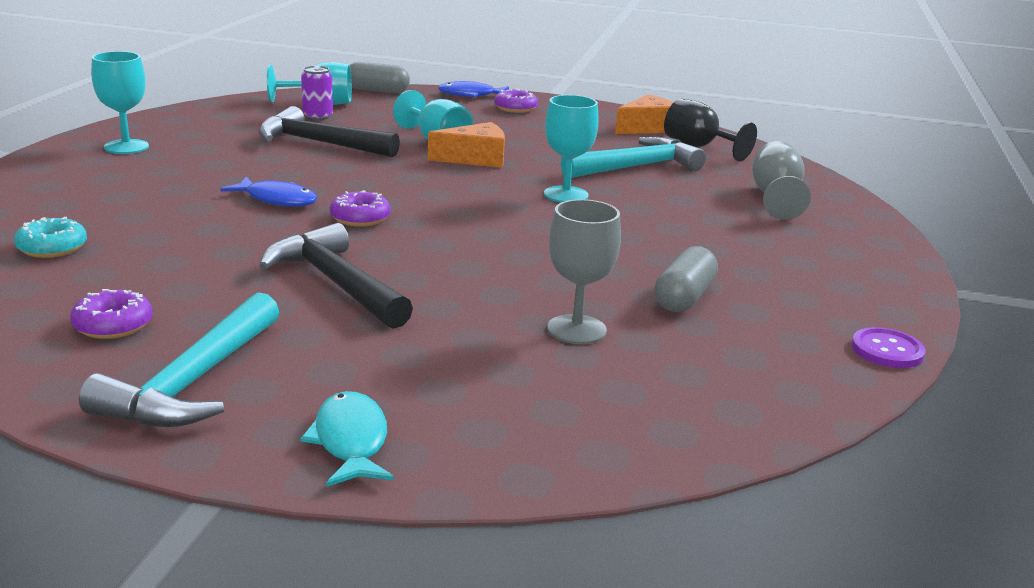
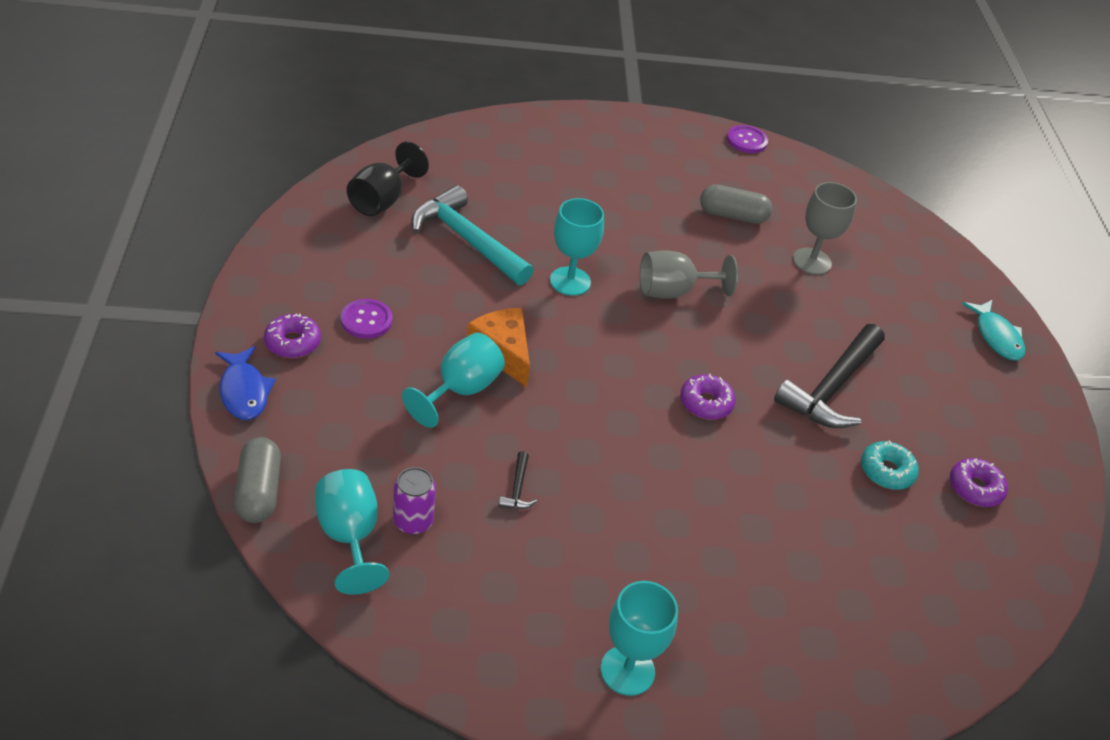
camera: 110 degrees left, 20 degrees up
(52, 248) = (900, 591): turquoise donut -> turquoise donut (886, 471)
(192, 382) = (1000, 420): turquoise hammer -> none
(277, 200) = (700, 472): blue fish -> none
(320, 143) = (517, 488): black hammer -> black hammer, size x0.40
(350, 441) = (996, 337): turquoise fish -> turquoise fish turned 75 degrees counterclockwise
(533, 127) = (366, 320): none -> purple button
(647, 128) = (328, 234): orange cheese -> none
(775, 198) = (506, 162): grey goblet -> grey goblet (673, 291)

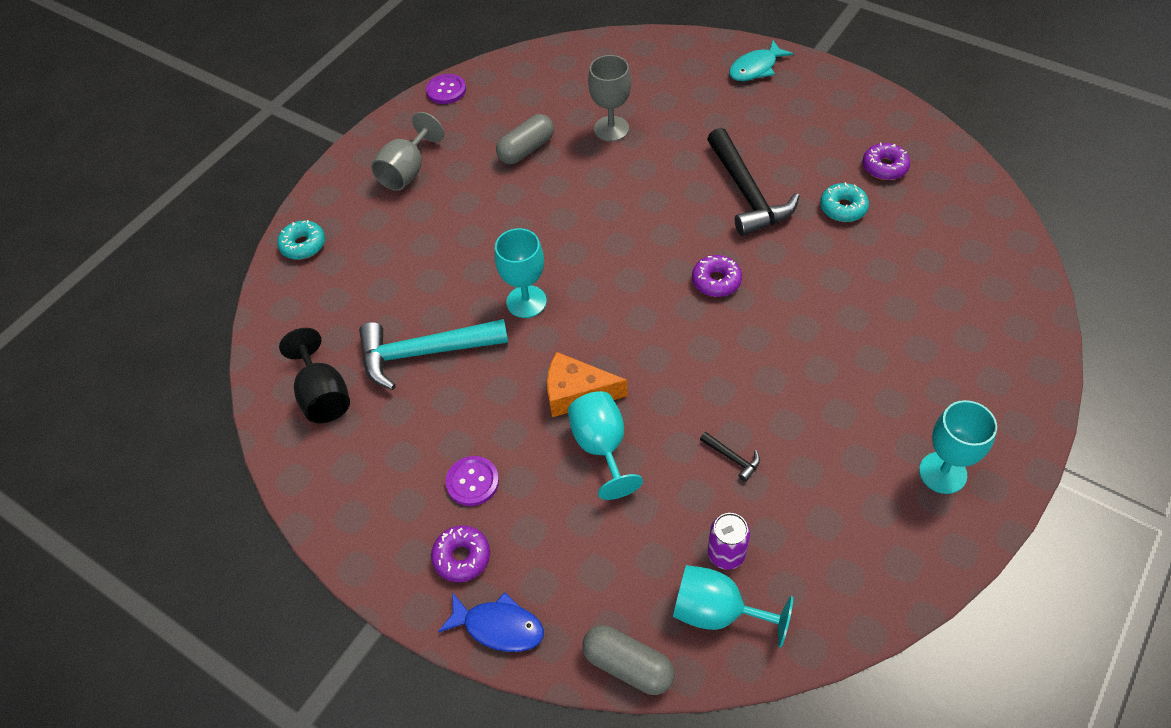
camera: 45 degrees left, 10 degrees up
(512, 128) = (303, 245): none -> turquoise donut
(673, 291) = (585, 236): grey goblet -> grey goblet (407, 171)
(996, 337) = (755, 68): turquoise fish -> turquoise fish turned 120 degrees clockwise

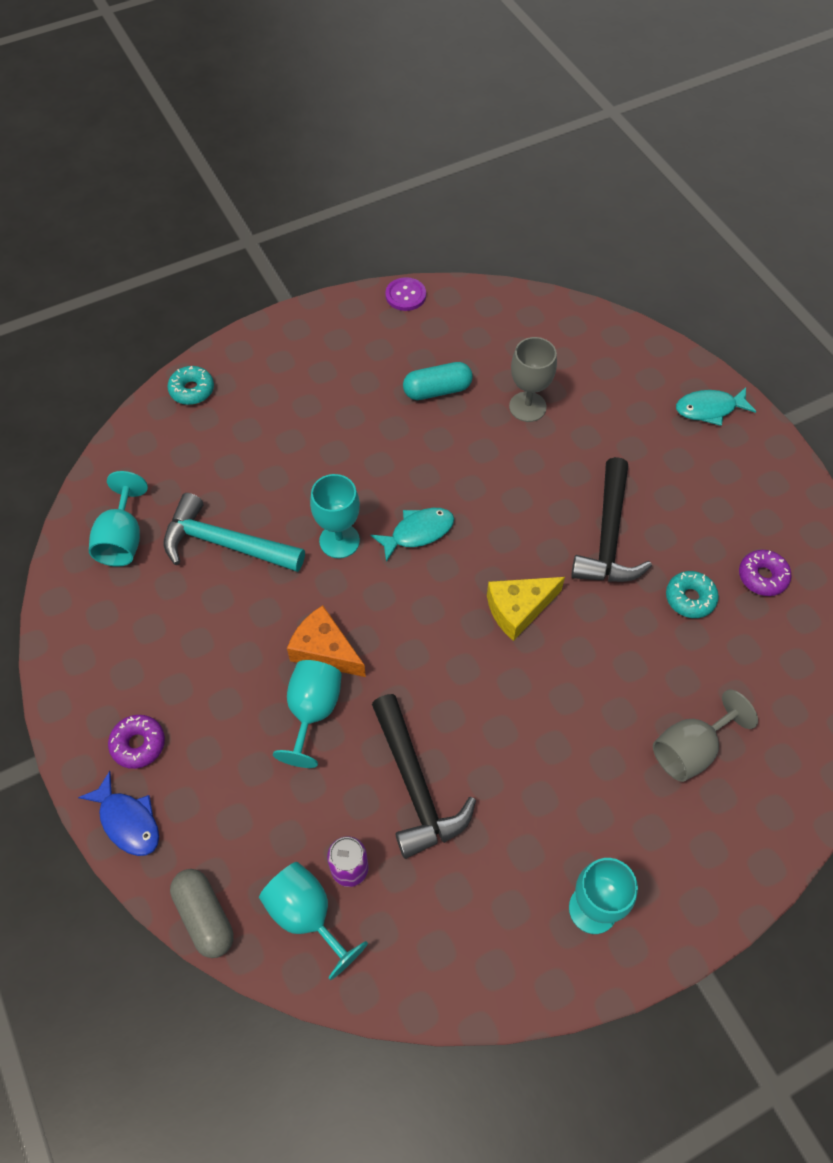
camera: 25 degrees right, 5 degrees up
(323, 395) = (122, 539): black goblet -> turquoise goblet
(407, 171) = (320, 361): grey goblet -> grey goblet (690, 750)
(472, 482) = (188, 683): purple button -> none
(526, 149) = (437, 390): grey capsule -> turquoise capsule
(590, 263) = (418, 532): none -> turquoise fish
(716, 281) = (518, 609): purple donut -> yellow cheese
(732, 458) = (415, 786): black hammer -> black hammer, size x2.49

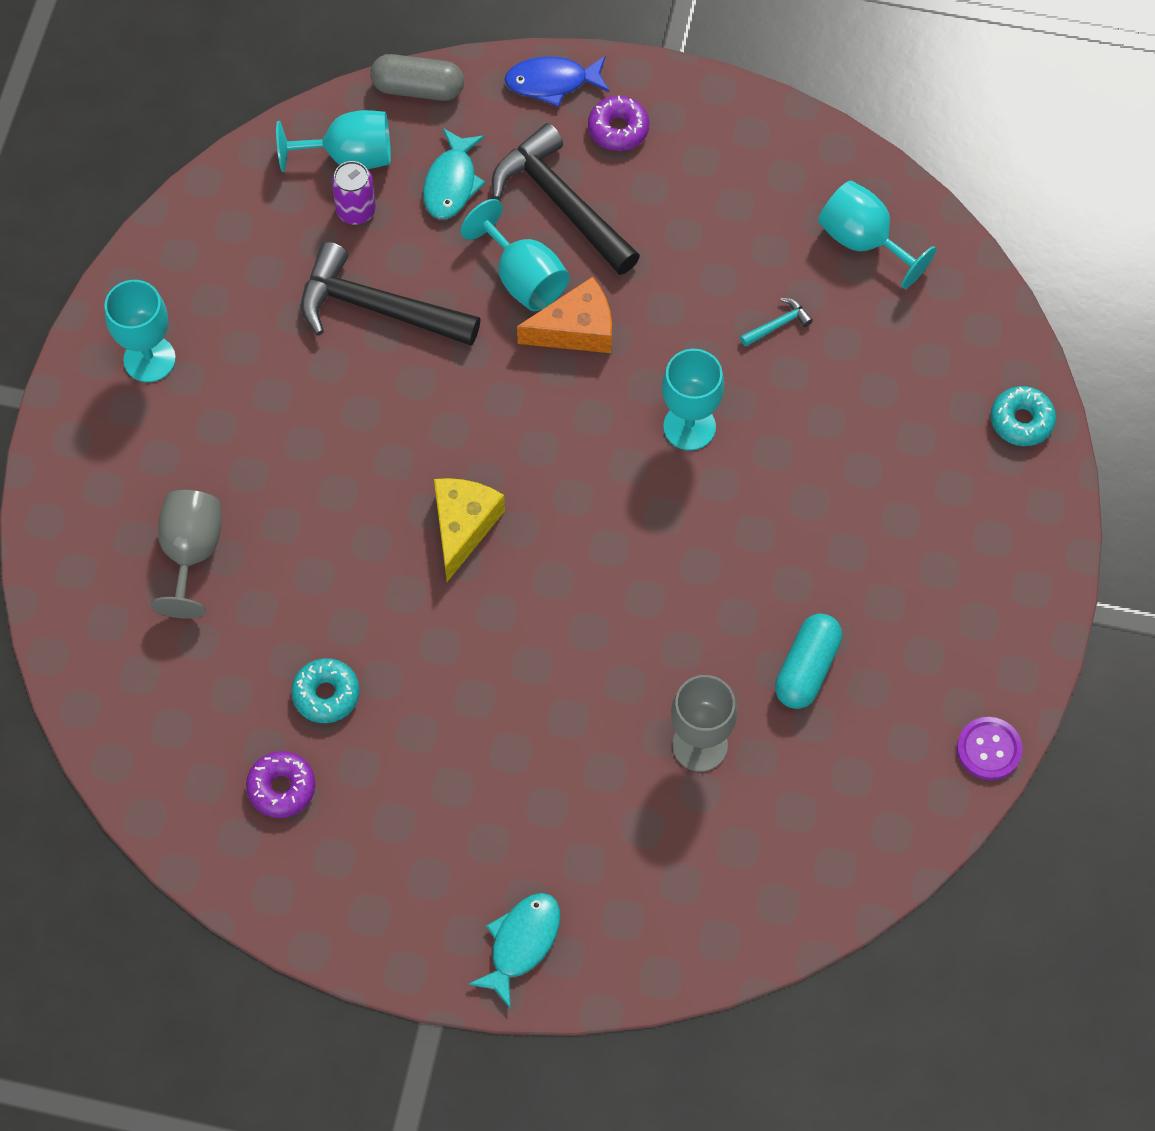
camera: 130 degrees right, 5 degrees up
(225, 543) = (778, 325): turquoise hammer -> turquoise hammer, size x0.40
(418, 532) = (634, 505): turquoise fish -> turquoise fish (451, 183)
(608, 536) = (464, 681): black hammer -> black hammer (562, 203)

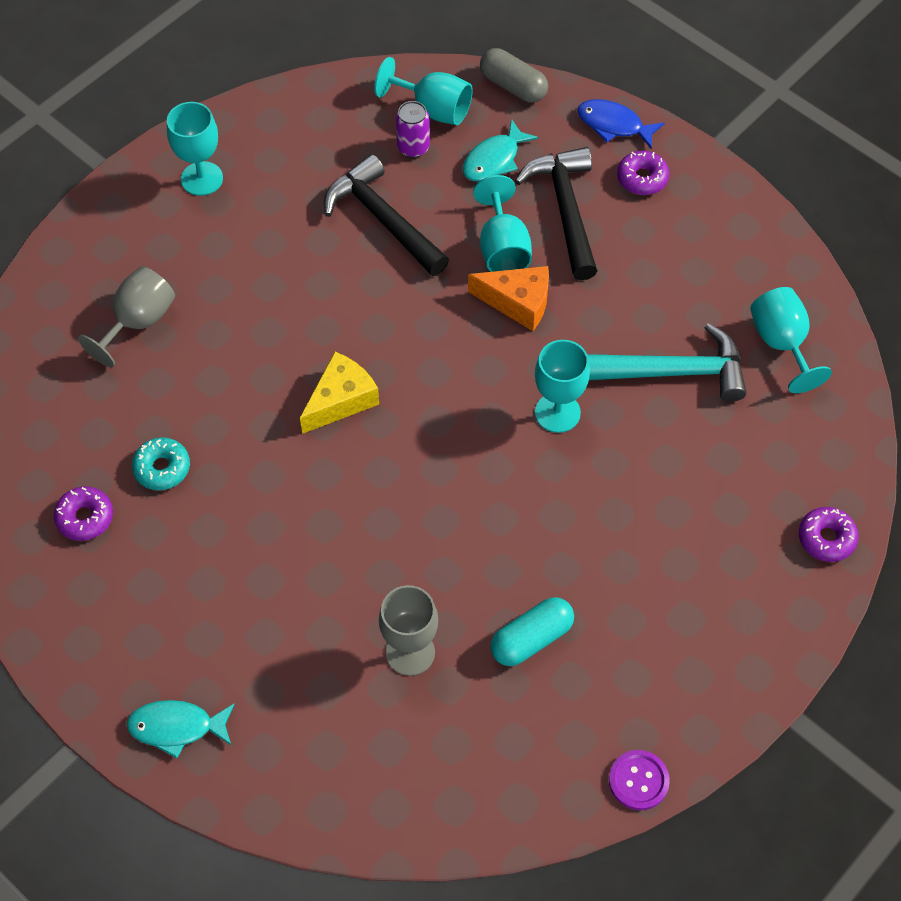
camera: 30 degrees right, 5 degrees down
(521, 943) = (176, 727): turquoise fish -> turquoise fish turned 150 degrees counterclockwise
(778, 325) = (674, 372): turquoise hammer -> turquoise hammer, size x2.49
(1021, 421) = (826, 538): turquoise donut -> purple donut

